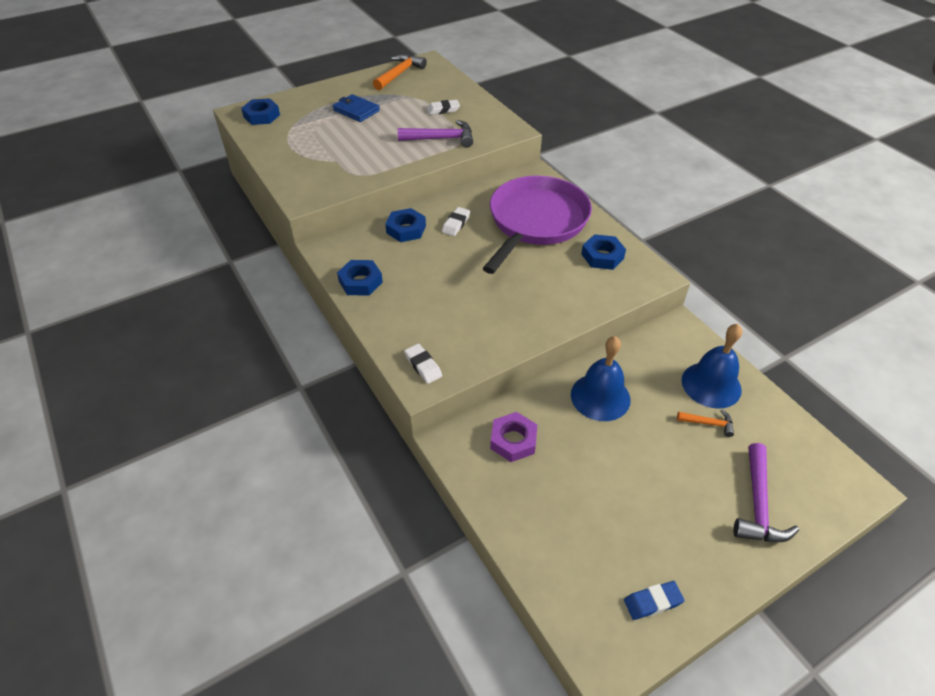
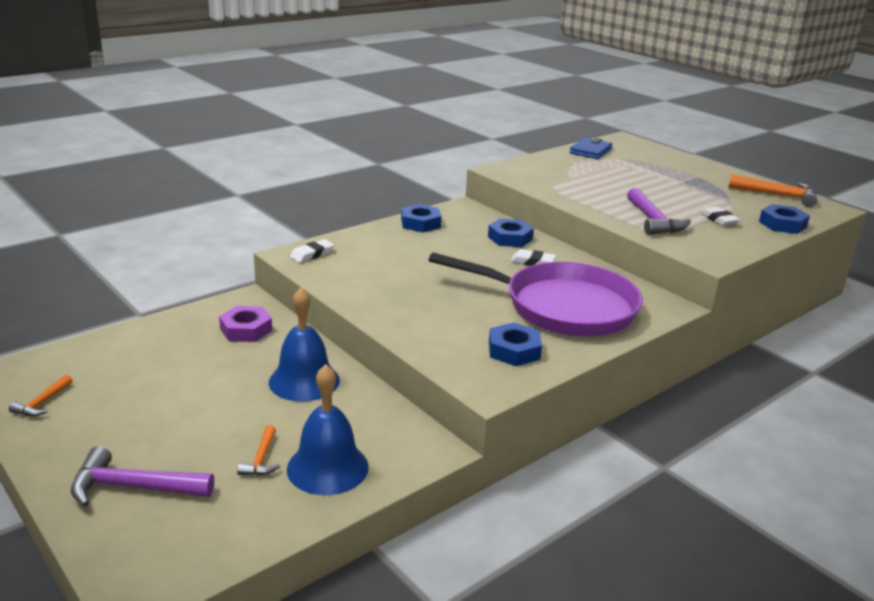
camera: 80 degrees right, 20 degrees down
(261, 116) = (625, 146): blue nut -> blue nut (782, 224)
(356, 110) = (674, 180): blue wallet -> blue wallet (590, 151)
(652, 602) = (42, 403): blue eraser -> orange hammer

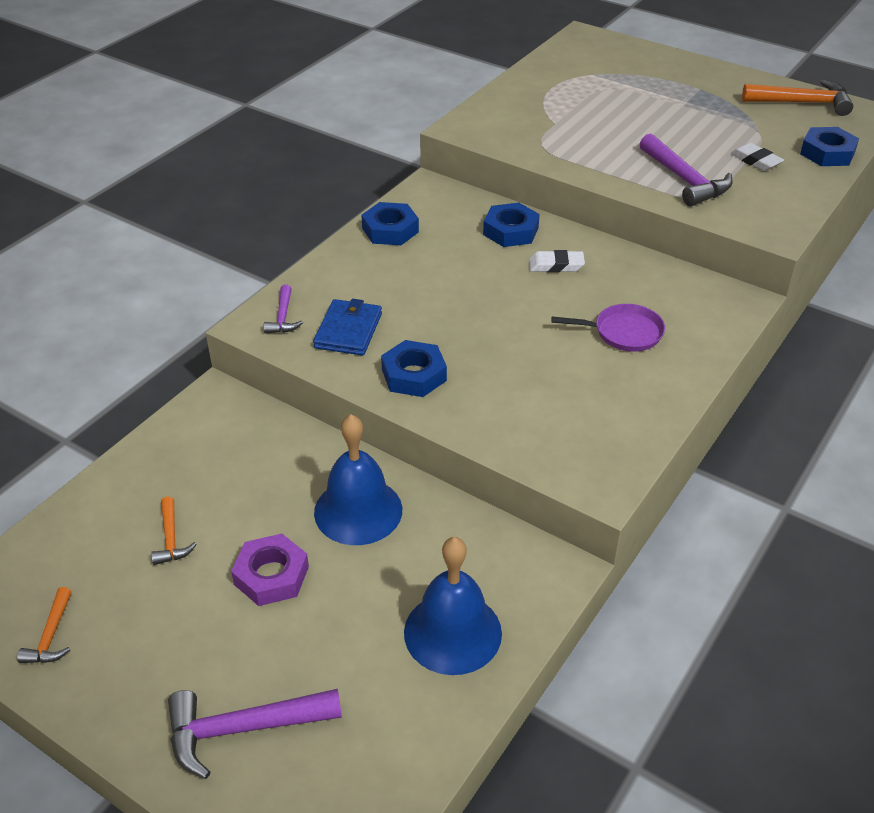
camera: 15 degrees left, 15 degrees up
(246, 330) = (243, 448): purple nut -> purple nut (271, 575)
(261, 459) = (370, 643): orange hammer -> orange hammer (171, 539)
(312, 254) = (283, 317): white eraser -> purple hammer
(514, 350) = (602, 417): blue nut -> blue nut (414, 375)
(562, 307) = (623, 333): purple pan -> purple pan, size x0.42
(590, 151) = (555, 67): blue wallet -> blue wallet (348, 331)

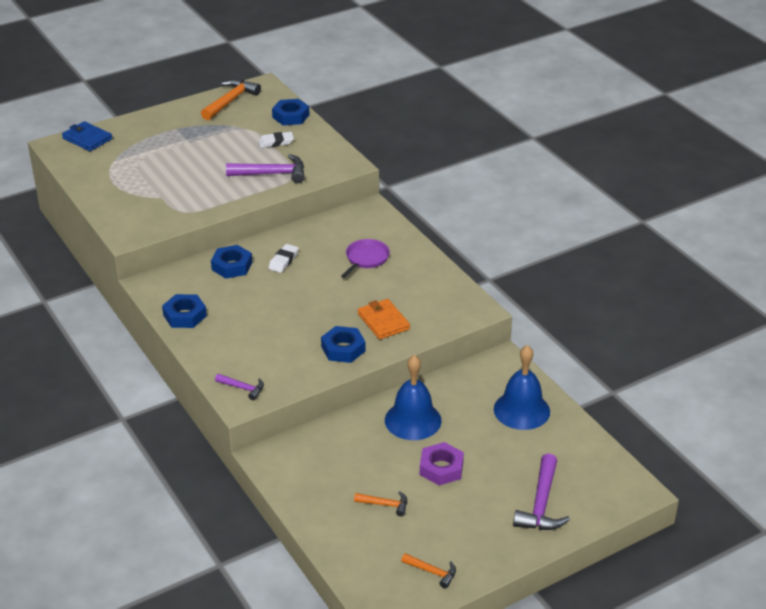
camera: 65 degrees left, 5 degrees down
(348, 331) = (280, 363): blue wallet -> blue wallet (87, 139)
(499, 393) = (383, 321): none -> orange wallet

